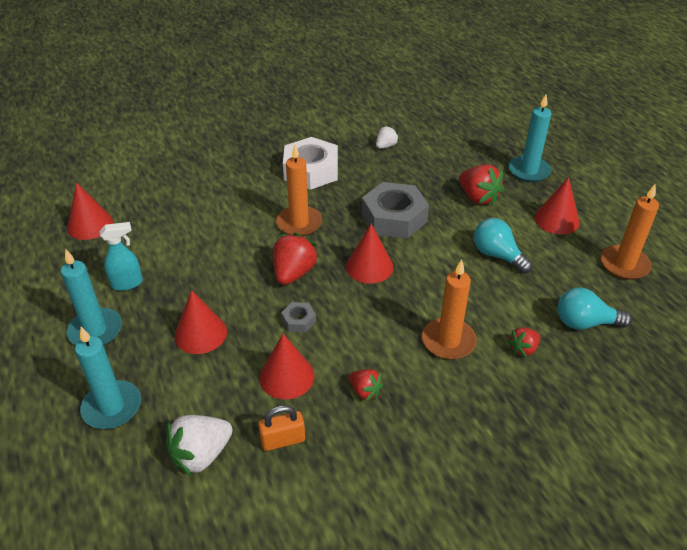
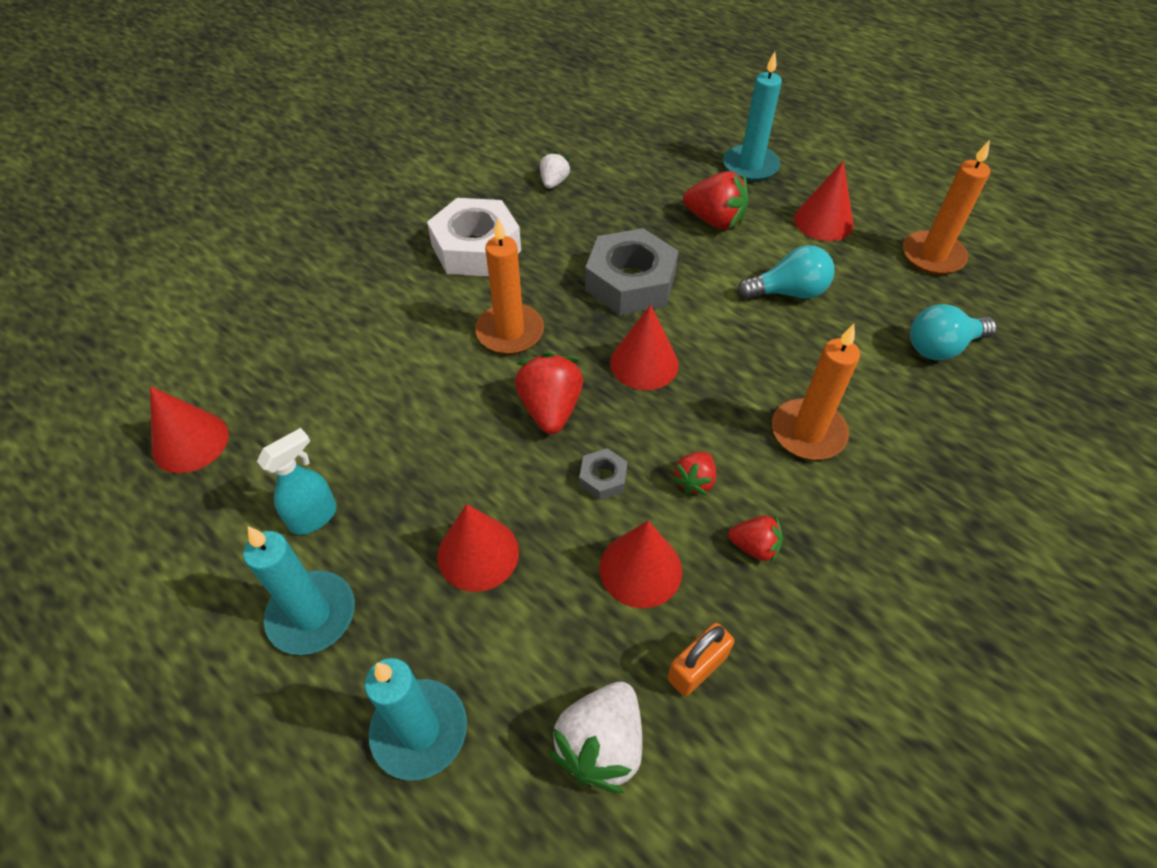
camera: 25 degrees left, 10 degrees up
(497, 255) = (788, 292): turquoise light bulb -> turquoise light bulb turned 150 degrees clockwise
(523, 349) = (898, 409): red strawberry -> red strawberry (694, 481)

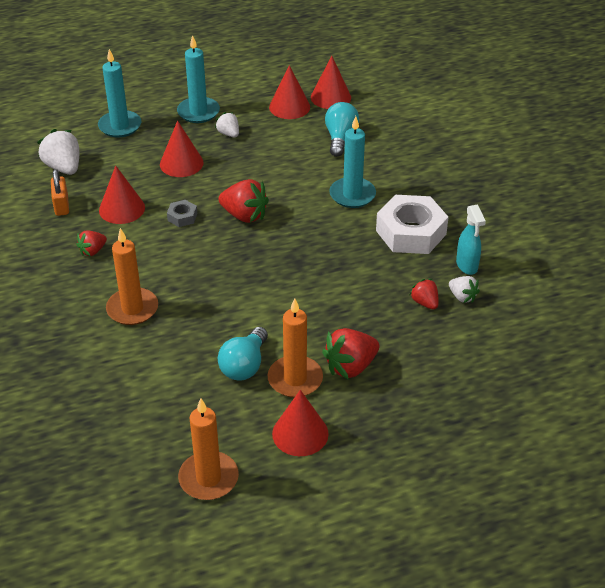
camera: 120 degrees right, 10 degrees down
(314, 517) = (249, 123): turquoise spray bottle -> turquoise spray bottle (467, 266)
(360, 530) = (228, 134): none -> white strawberry
(510, 332) = (318, 221): orange candle -> orange candle (295, 379)
(630, 282) = (319, 290): grey nut -> none
(644, 363) = (244, 265): red cone -> red cone (289, 107)
(694, 481) = (148, 248): red strawberry -> red strawberry (425, 303)
(750, 166) = (405, 428): turquoise candle -> turquoise candle (352, 195)
(941, 347) = (128, 416): turquoise light bulb -> turquoise light bulb (340, 138)

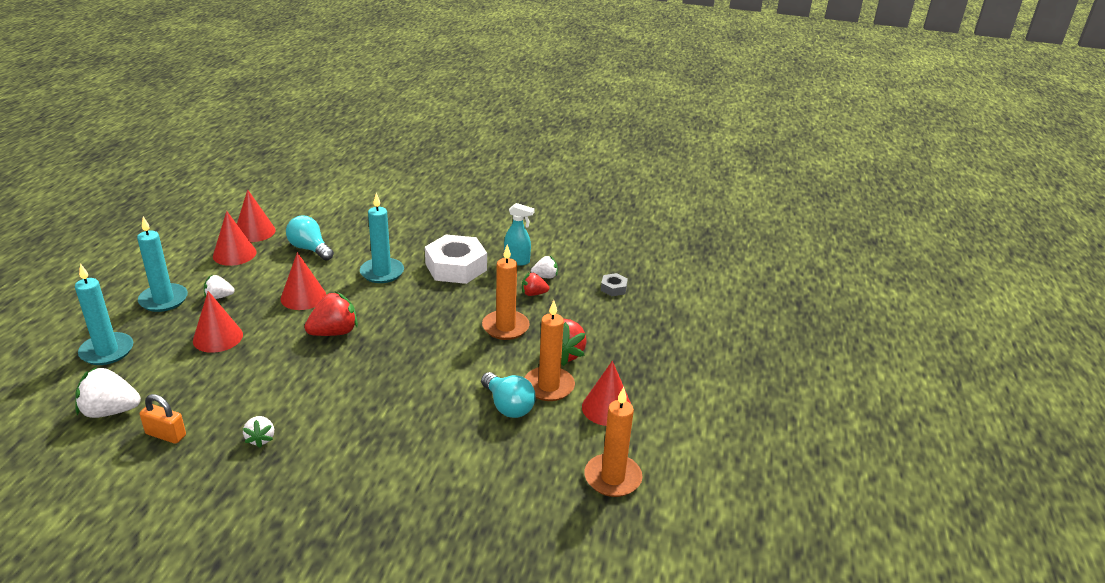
camera: 60 degrees left, 10 degrees down
(92, 251) = (261, 439): red strawberry -> white strawberry
(122, 209) = (227, 397): red cone -> red cone (303, 297)
(132, 309) = (370, 443): orange candle -> orange candle (505, 327)
(182, 217) = (289, 366): grey nut -> grey nut (613, 288)

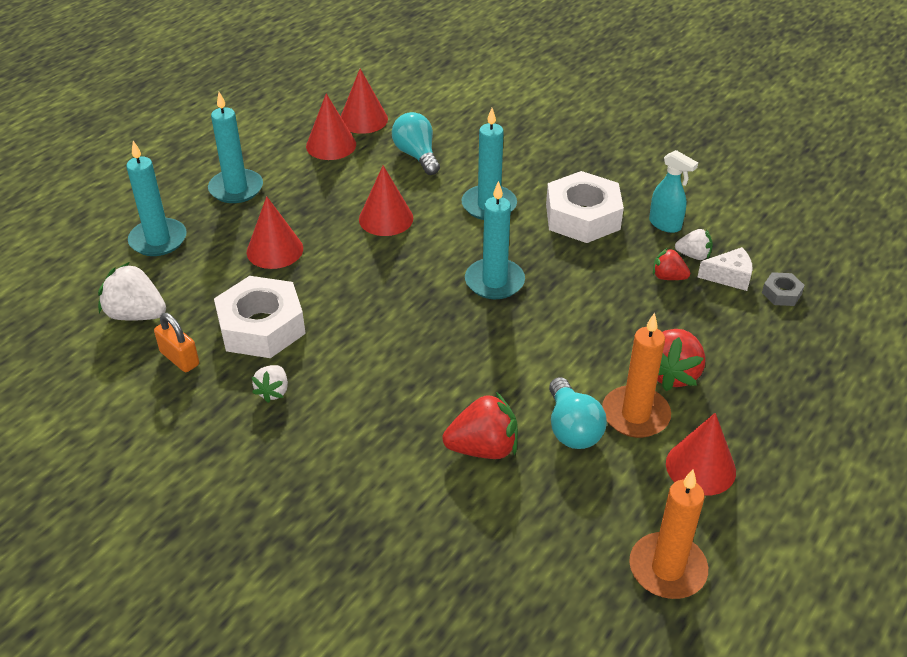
camera: 25 degrees right, 10 degrees up
(219, 297) = (294, 198): white strawberry -> none
(230, 395) = (261, 327): none -> white nut
(334, 332) = (403, 274): red strawberry -> red strawberry (483, 448)
(408, 323) = (494, 281): none -> turquoise candle
(505, 327) = (612, 317): orange candle -> none
(575, 285) = (729, 277): none -> white cheese

